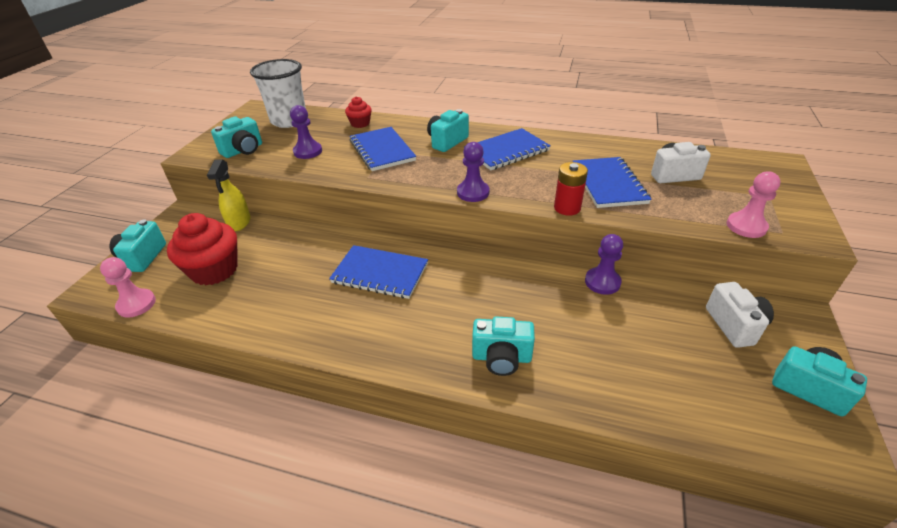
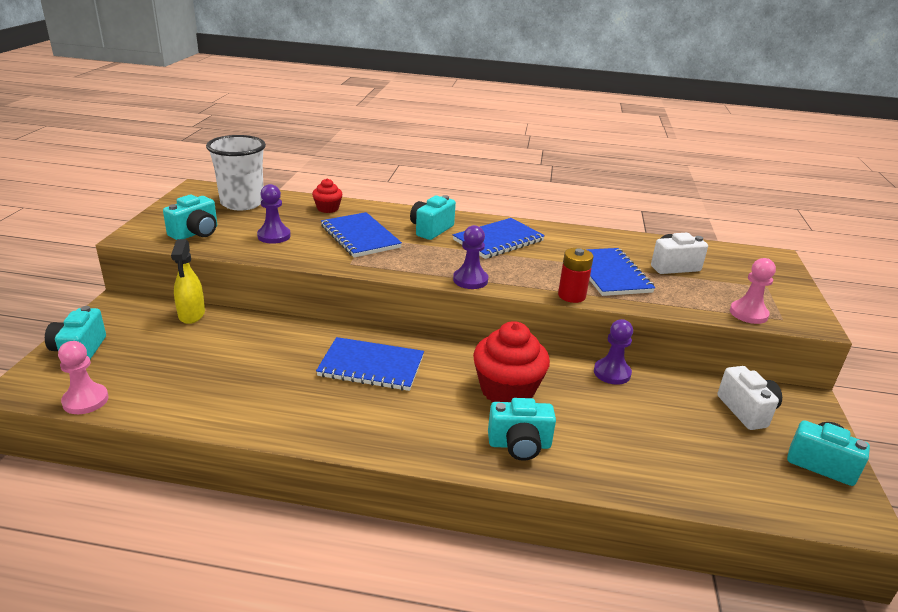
camera: 10 degrees left, 10 degrees down
(214, 270) = (174, 364): red cupcake -> red cupcake (507, 390)

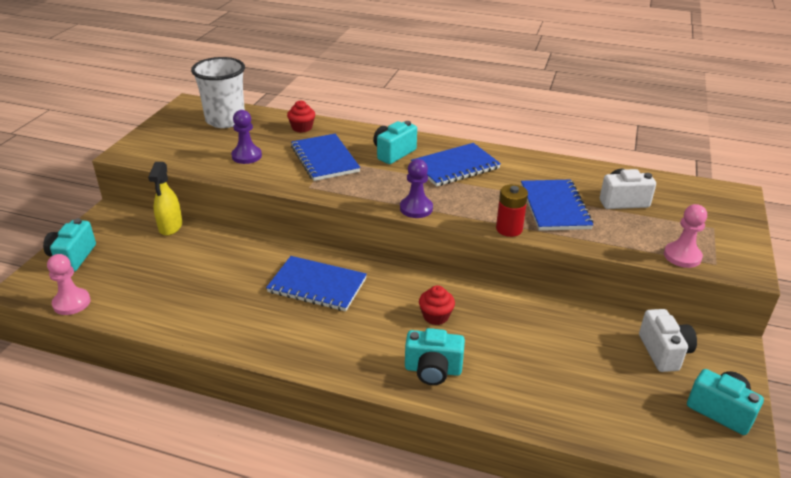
camera: 10 degrees right, 5 degrees up
(196, 233) = (178, 151): turquoise camera -> none
(507, 390) = (436, 316): red cupcake -> red cupcake, size x0.52
(612, 373) = (541, 305): purple pawn -> none

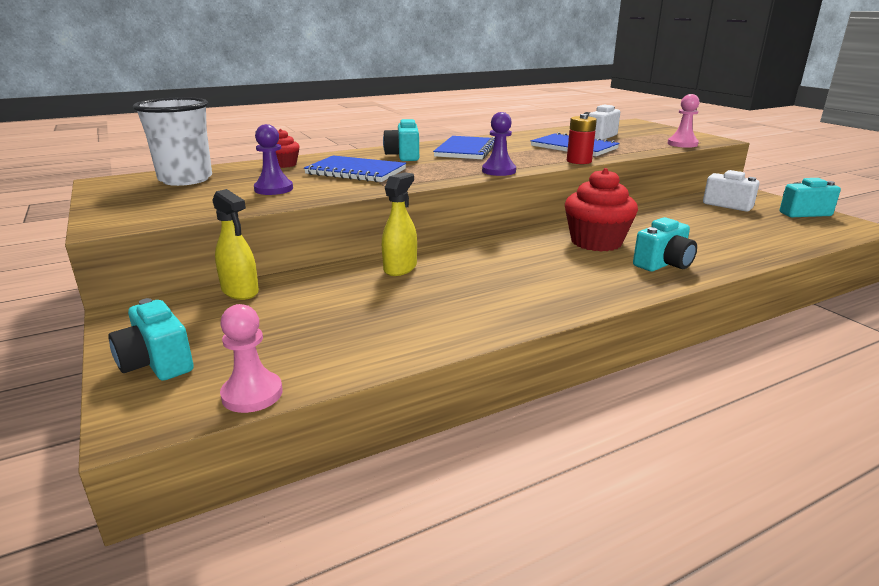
camera: 45 degrees left, 10 degrees down
(270, 258) = (400, 268): none -> yellow spray bottle
(317, 285) = (480, 264): blue notebook -> none
(436, 316) = (596, 242): red cupcake -> red cupcake, size x1.92

